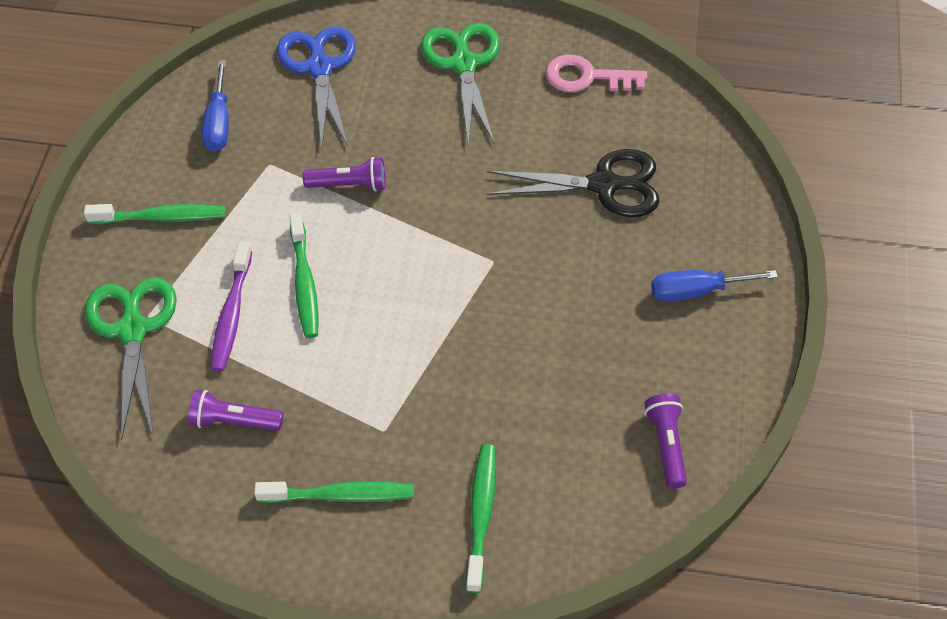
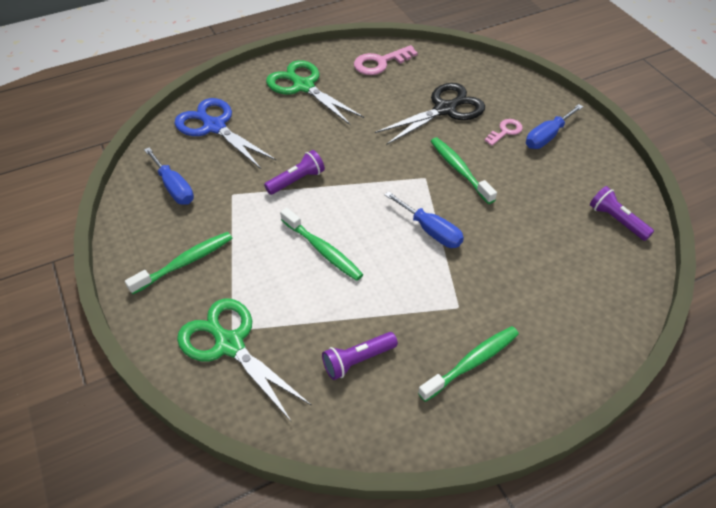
camera: 35 degrees left, 5 degrees down
(231, 315) = (292, 295): purple toothbrush -> none
(437, 329) = (430, 231): none -> blue screwdriver
(481, 514) = (563, 319): green toothbrush -> green toothbrush (459, 170)
(650, 255) = (505, 131): none -> pink key

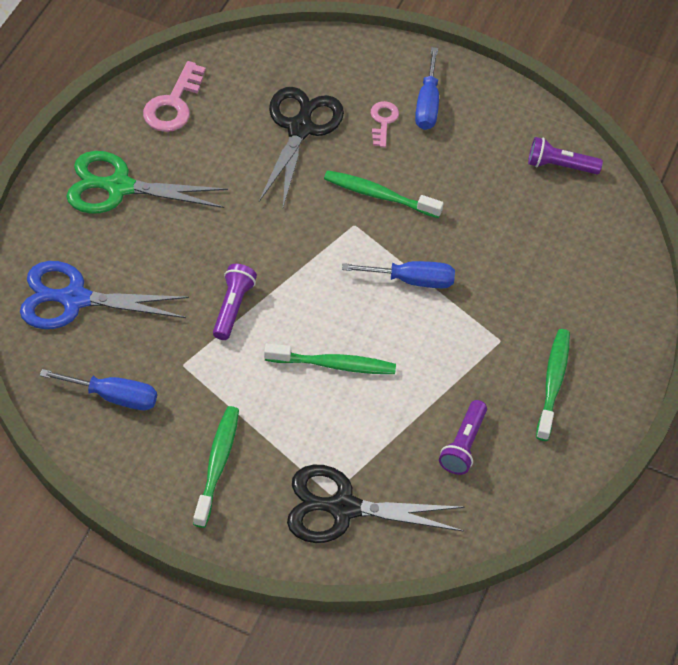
camera: 45 degrees left, 5 degrees up
(229, 344) = (343, 508): green scissors -> black scissors

